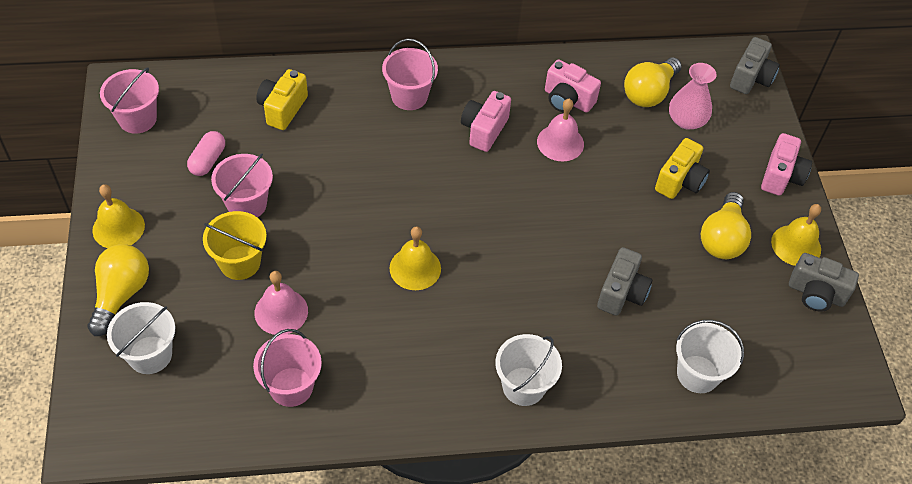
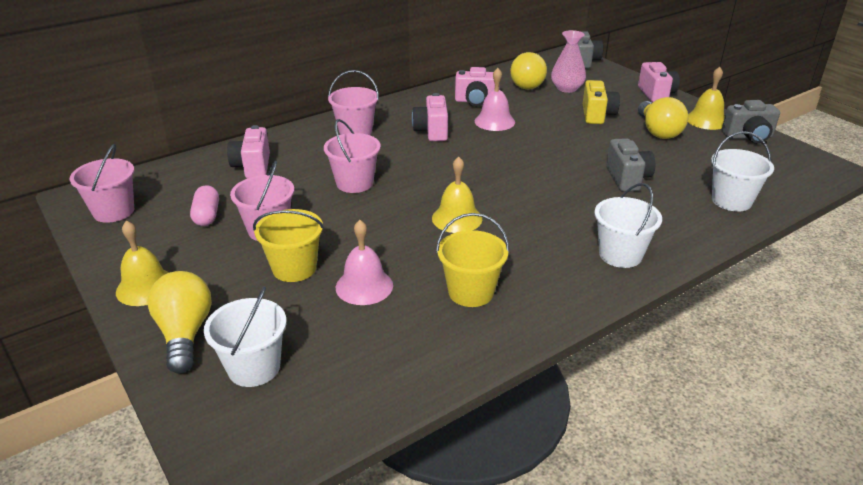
camera: 25 degrees left, 20 degrees down
(282, 109) = (252, 167): yellow camera -> pink camera
(291, 387) = (423, 334): pink bucket -> pink bucket (354, 183)
(360, 362) = (471, 292): none -> yellow bucket

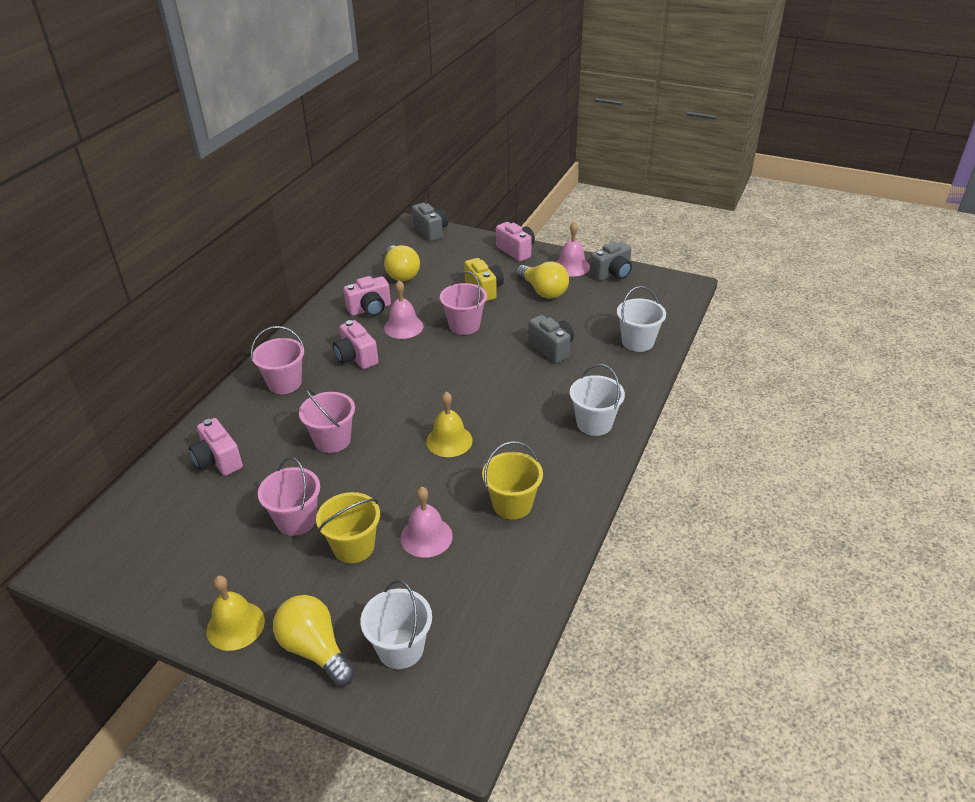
camera: 30 degrees left, 5 degrees up
(114, 211) = (121, 566): pink bucket -> pink bucket (464, 325)
(207, 215) = (223, 530): pink capsule -> none
(566, 88) = (438, 268): pink vase -> none
(706, 120) = (571, 266): yellow bell -> pink bell

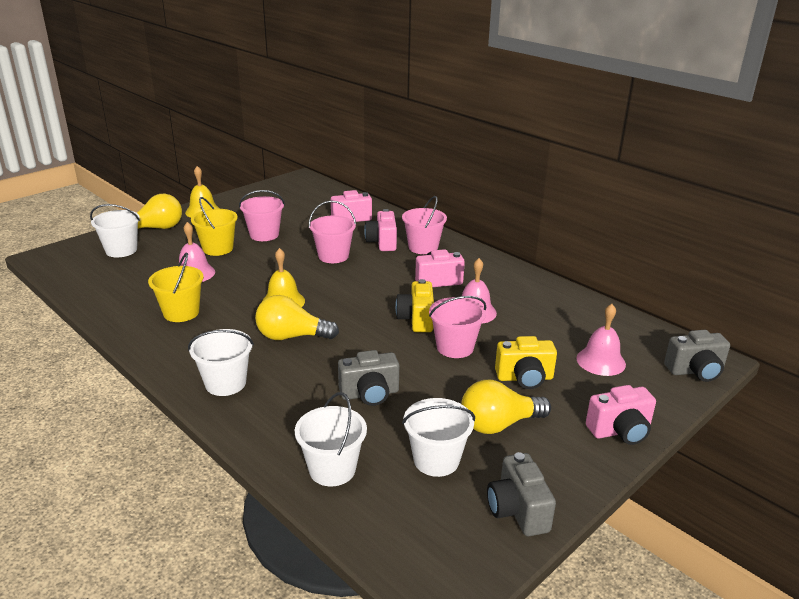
camera: 110 degrees right, 10 degrees down
(370, 309) = (518, 300): pink camera -> pink camera (382, 242)
(401, 273) = (587, 329): yellow light bulb -> yellow light bulb (291, 336)
(434, 353) = (416, 319): none -> yellow camera
(571, 266) = (556, 473): pink bell -> pink bell (601, 361)
(595, 306) = (436, 460): none -> white bucket

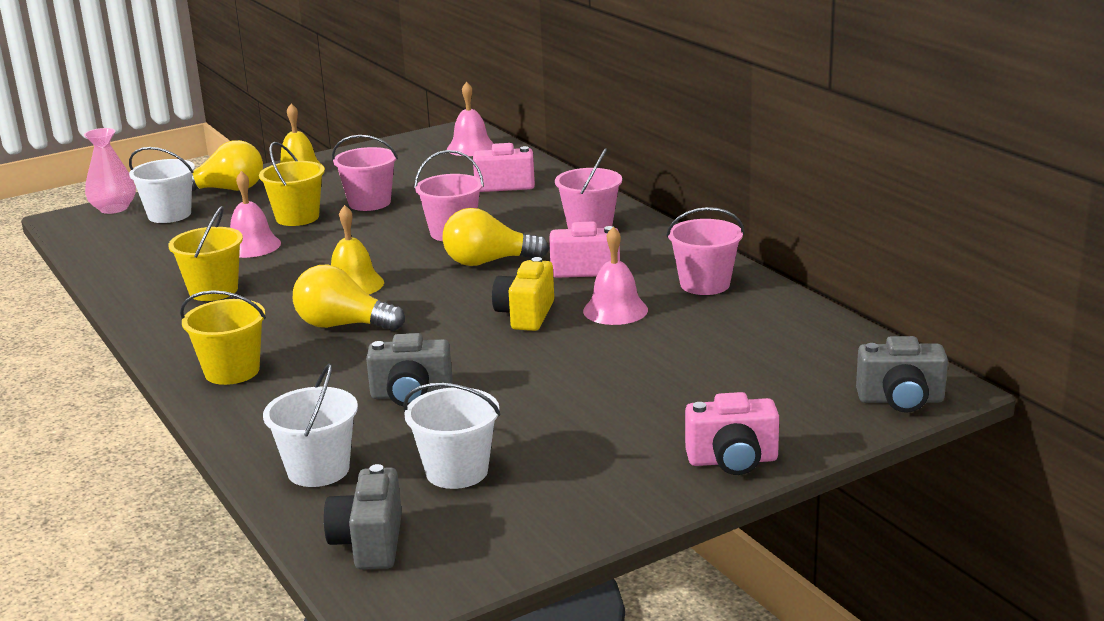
camera: 15 degrees right, 5 degrees down
(76, 246) = (114, 208): none -> pink vase
(225, 383) = (232, 371): white bucket -> yellow bucket
(382, 242) = (533, 218): pink camera -> none
(455, 347) = (560, 350): pink bucket -> pink bucket (705, 284)
(499, 424) = (565, 440): yellow light bulb -> yellow light bulb (488, 262)
(517, 511) = (530, 532): grey camera -> grey camera (369, 543)
(524, 378) = (636, 392): yellow camera -> none
(601, 361) = (763, 379): pink bell -> pink bell (471, 148)

